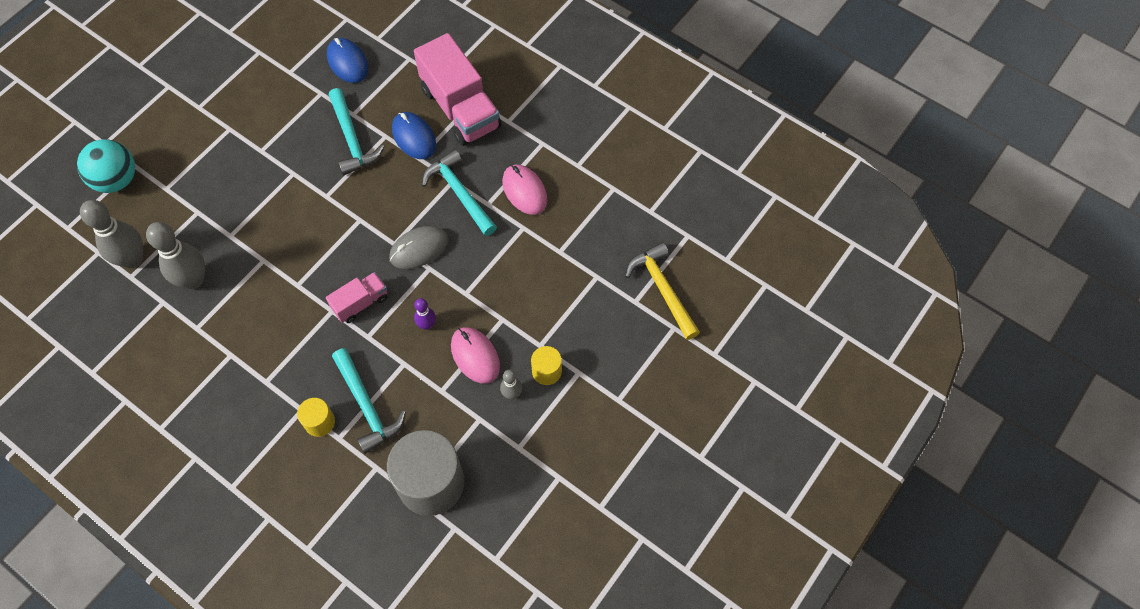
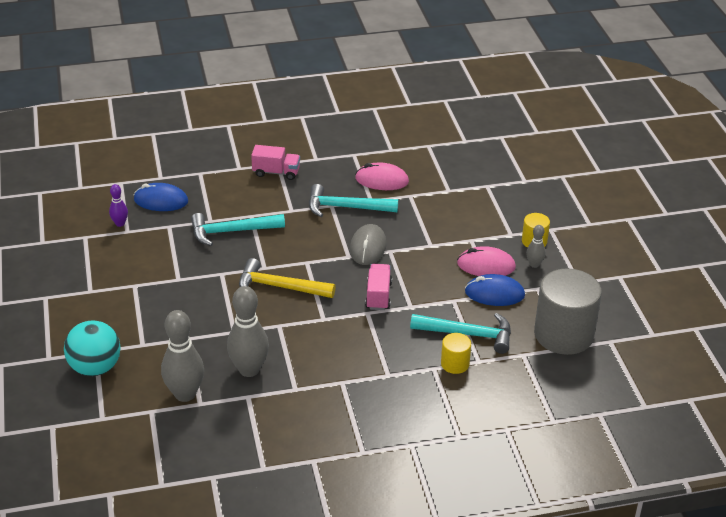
camera: 50 degrees left, 25 degrees down
(352, 139) = (232, 231): turquoise hammer -> turquoise hammer turned 150 degrees clockwise
(414, 137) = (271, 204): blue mouse -> blue mouse (494, 293)
(427, 325) = (435, 274): purple bowling pin -> purple bowling pin (120, 223)
(460, 108) = (276, 172): pink truck -> pink truck, size x0.51
(662, 289) = (529, 166): yellow hammer -> yellow hammer (280, 287)

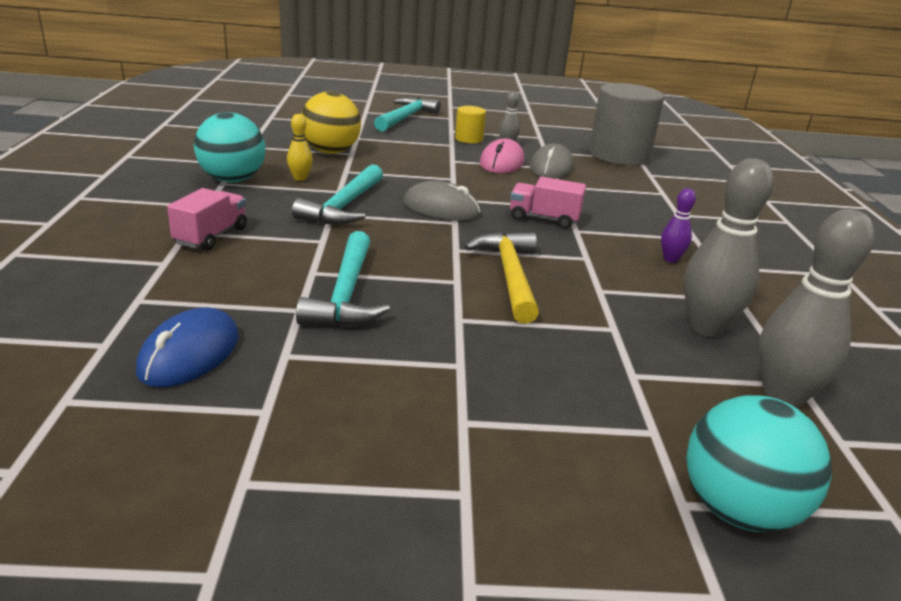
camera: 80 degrees left, 10 degrees down
(120, 223) = (229, 418): purple bowling pin -> purple bowling pin (670, 259)
(280, 287) = (509, 276): yellow hammer -> yellow hammer turned 150 degrees clockwise
(361, 156) = (232, 179): none -> turquoise ball
(382, 180) = (300, 178): pink mouse -> yellow bowling pin
(444, 180) = (330, 151): none -> yellow ball
(455, 364) = (670, 203): yellow cylinder -> none
(467, 334) = (619, 190): turquoise hammer -> turquoise hammer (405, 118)
(494, 293) = (551, 168): blue mouse -> grey mouse

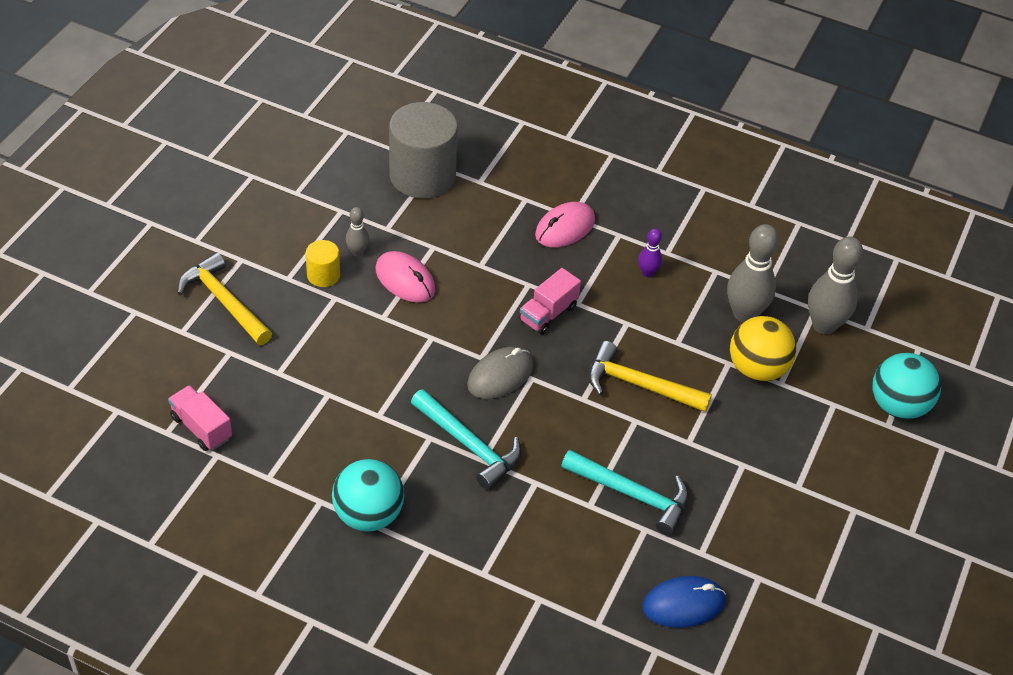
camera: 65 degrees left, 20 degrees up
(189, 354) = (683, 604): blue mouse -> blue mouse turned 60 degrees counterclockwise
(211, 236) = (499, 558): pink truck -> pink truck (201, 428)
(300, 178) = (386, 458): yellow bowling pin -> none
(330, 151) = (316, 410): yellow ball -> yellow ball (757, 369)
(405, 118) = (224, 302): turquoise hammer -> yellow hammer
(551, 168) = (434, 247): grey mouse -> none
(659, 212) = (565, 228): none -> pink mouse

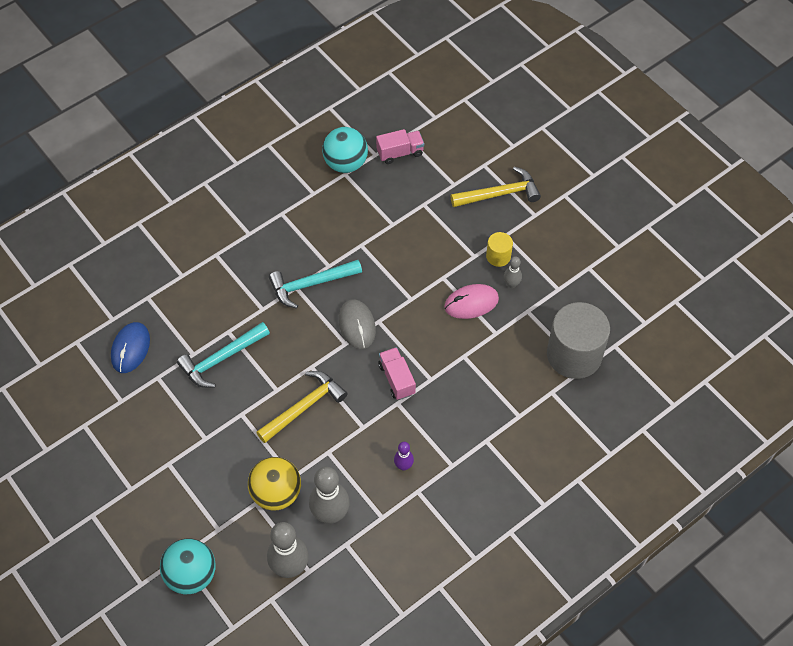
camera: 120 degrees right, 10 degrees up
(368, 515) = (290, 213): turquoise ball -> turquoise ball (345, 163)
(565, 228) = (476, 429): pink mouse -> none

